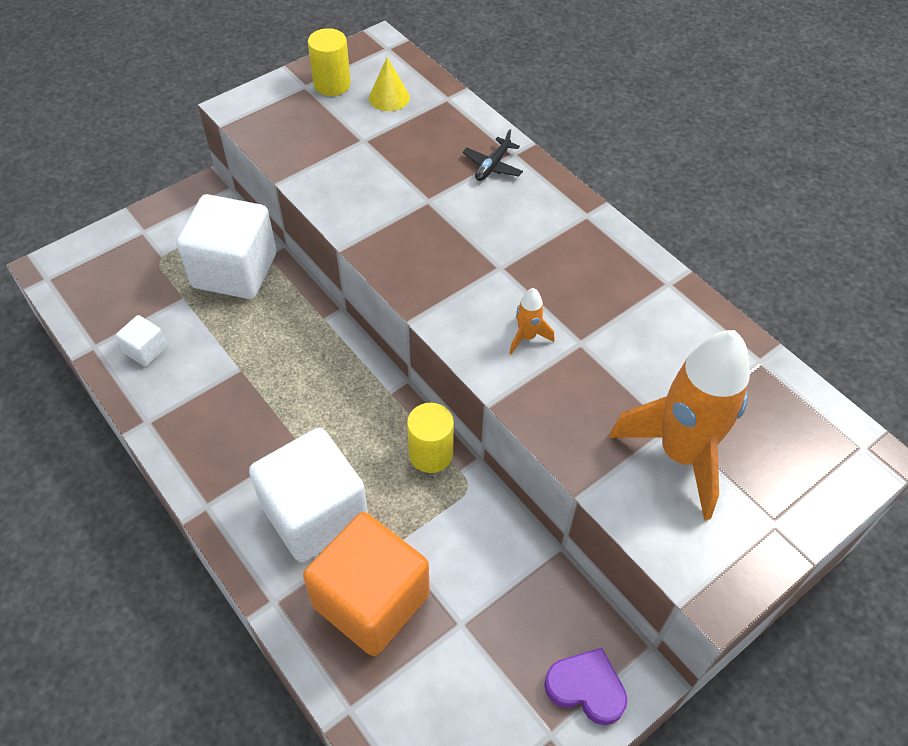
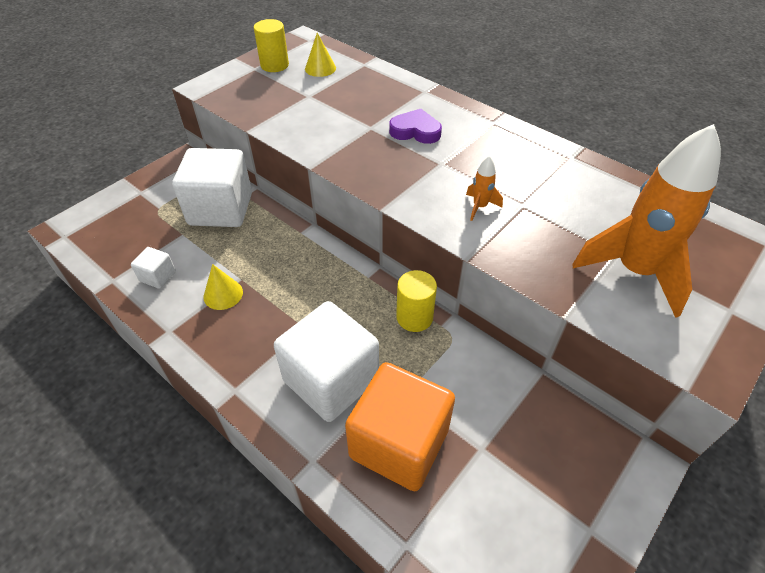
camera: 10 degrees left, 5 degrees down
(216, 386) = (223, 294): none -> yellow cone
(492, 166) = (412, 100): black plane -> none
(586, 688) = (605, 483): purple heart -> purple heart (415, 131)

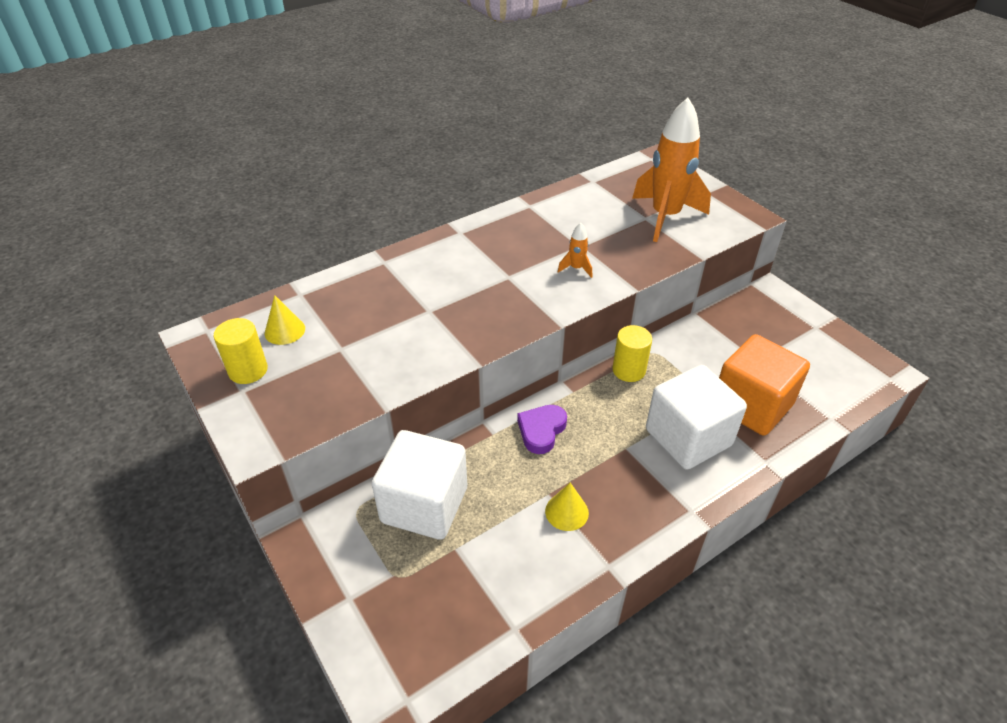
camera: 75 degrees left, 5 degrees down
(158, 276) = (522, 576): white cube -> none
(415, 131) = (451, 282): purple heart -> purple heart (541, 430)

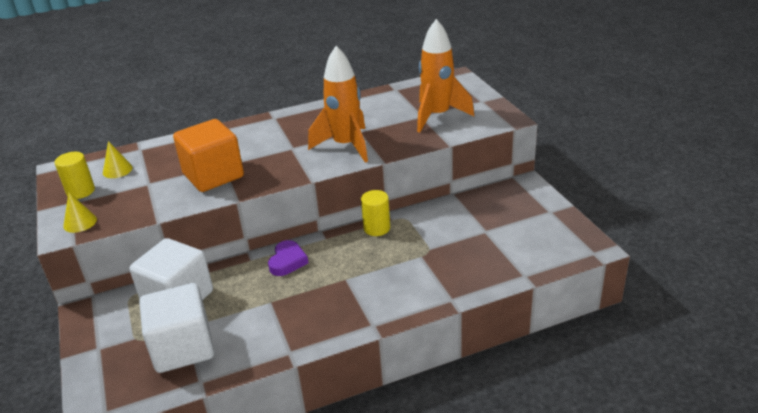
camera: 15 degrees right, 10 degrees down
(541, 430) = (287, 261): purple heart -> purple heart turned 150 degrees clockwise
(566, 512) = (277, 314): yellow cone -> yellow cone (80, 222)
(576, 268) = (346, 146): orange rocket -> orange rocket, size x2.45
(688, 437) = (398, 277): white cube -> white cube (183, 348)
(751, 405) = (462, 261): orange cube -> orange cube (213, 175)

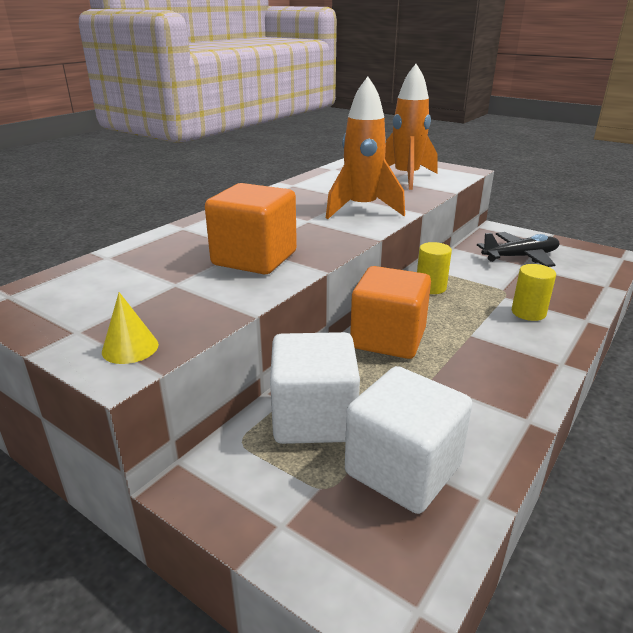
camera: 35 degrees left, 5 degrees down
(81, 191) = (76, 315): yellow cylinder -> yellow cylinder (528, 313)
(117, 170) = (104, 282): yellow cone -> none
(287, 261) = (388, 339): purple heart -> orange cube
(497, 221) = (520, 257): none -> black plane

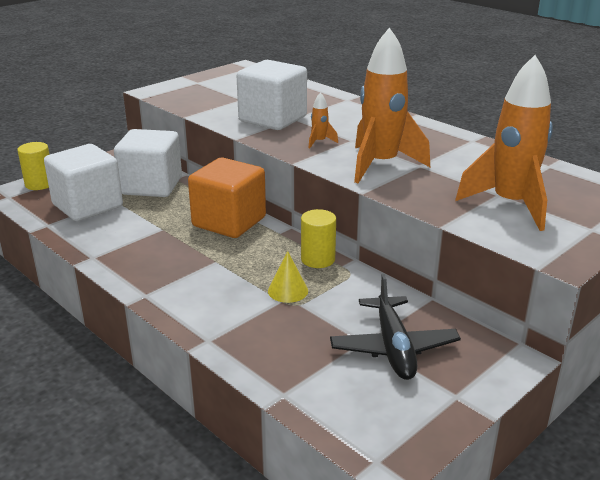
camera: 100 degrees right, 0 degrees up
(130, 348) = (171, 92): yellow cone -> yellow cone (288, 291)
(254, 258) = (272, 119): orange cube -> white cube
(319, 232) = (319, 142): none -> orange rocket
(528, 313) = (240, 305): yellow cylinder -> yellow cylinder (39, 184)

